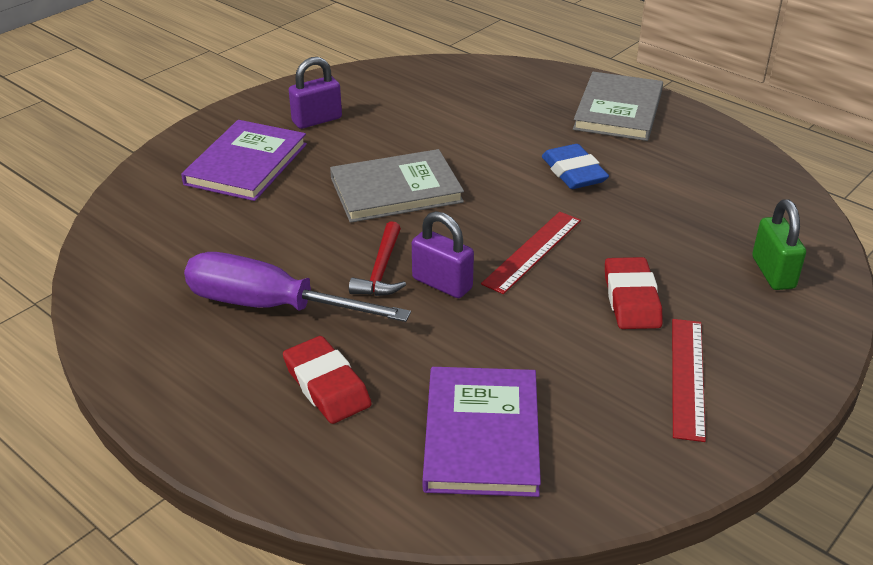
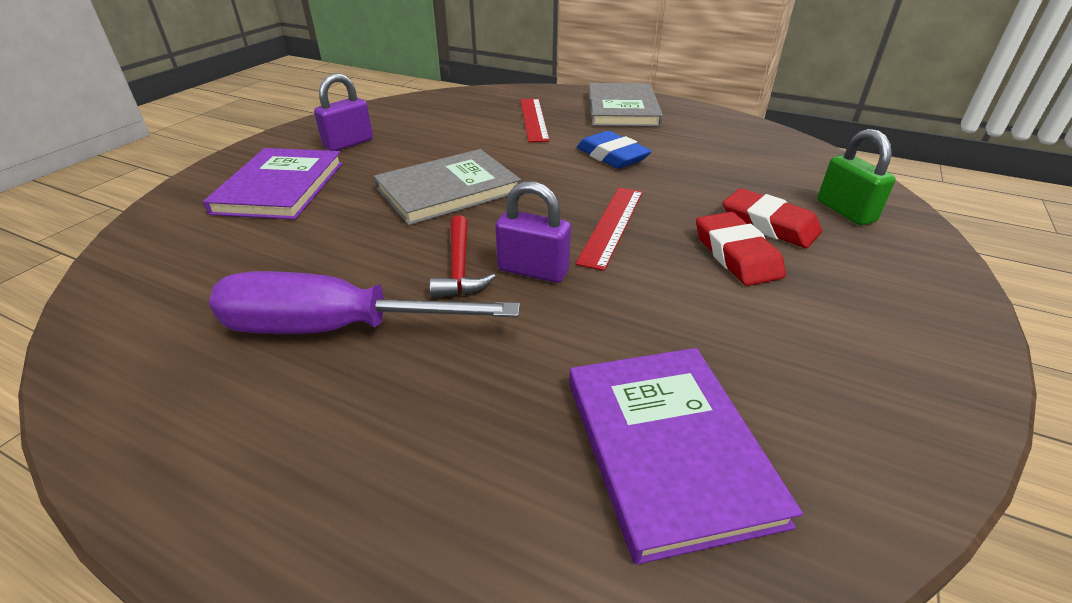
camera: 15 degrees left, 0 degrees up
(327, 385) = (436, 420): red eraser -> red eraser (769, 224)
(688, 377) = (850, 324): red ruler -> red ruler (534, 119)

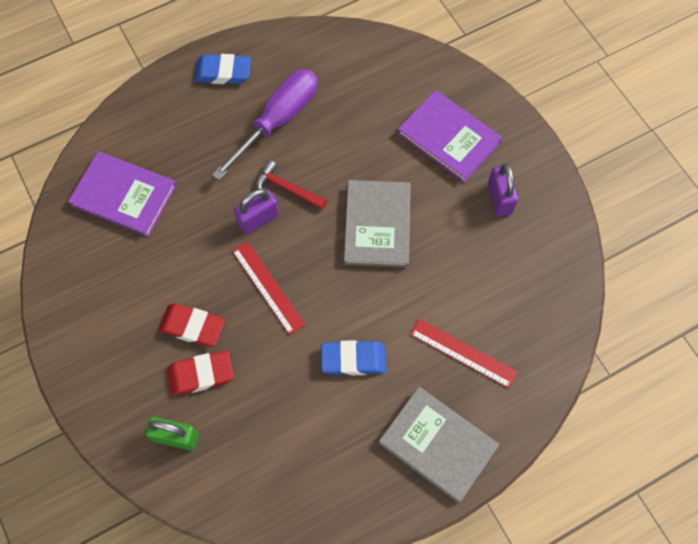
camera: 125 degrees right, 30 degrees up
(244, 466) = (223, 72): none -> blue eraser

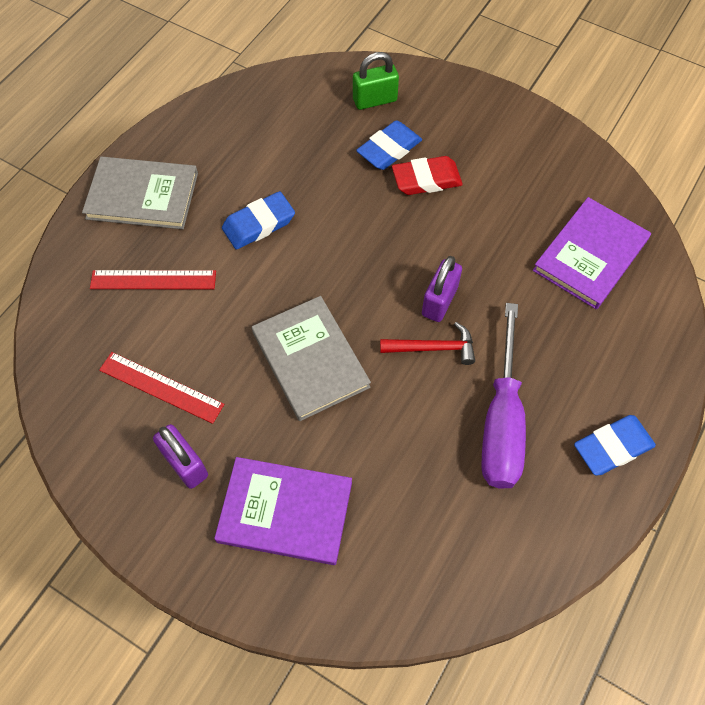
camera: 150 degrees right, 5 degrees down
(124, 195) = (590, 255): purple book -> purple book turned 45 degrees counterclockwise
(201, 374) = (389, 149): red eraser -> blue eraser
(268, 287) = (382, 244): red ruler -> red ruler (161, 387)

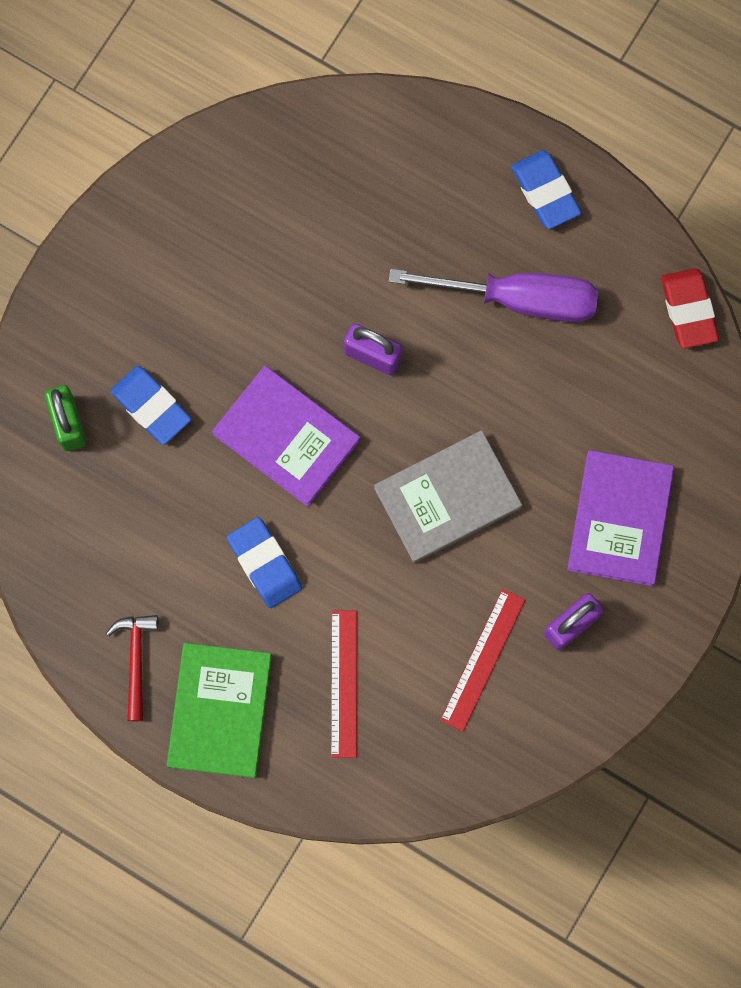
camera: 90 degrees left, 15 degrees up
(142, 196) = (220, 711): grey book -> green book
(426, 179) = (200, 363): red eraser -> red eraser (688, 310)
(433, 348) = (432, 365): red hammer -> red hammer (136, 661)
(590, 255) = (311, 184): purple book -> purple book (286, 437)

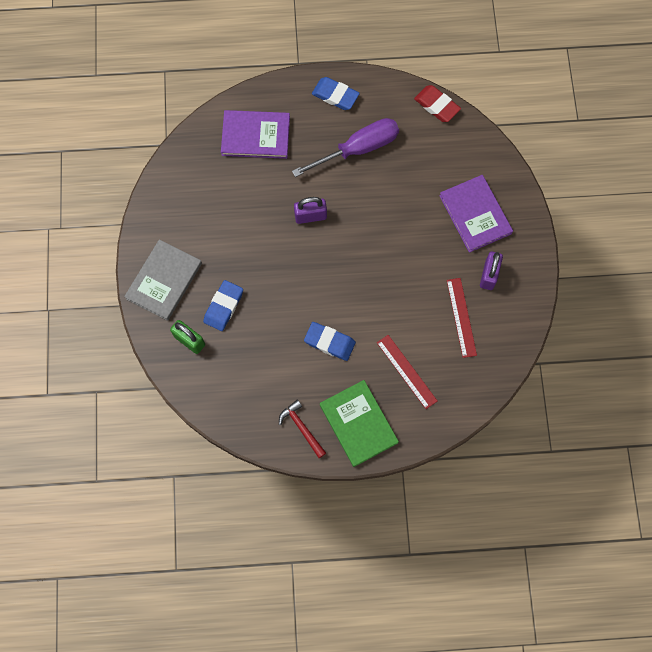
camera: 35 degrees left, 5 degrees down
(151, 407) = (223, 307): blue eraser -> blue eraser turned 75 degrees counterclockwise
(286, 437) = (297, 278): purple book -> purple book (255, 136)
(447, 498) = (391, 256): grey book -> grey book (164, 281)

